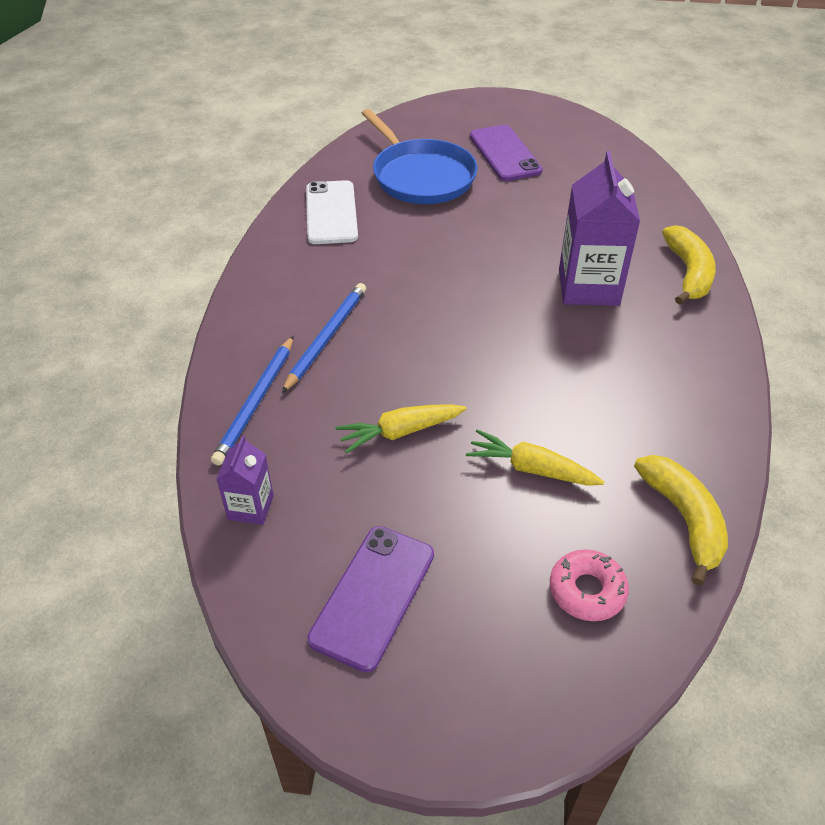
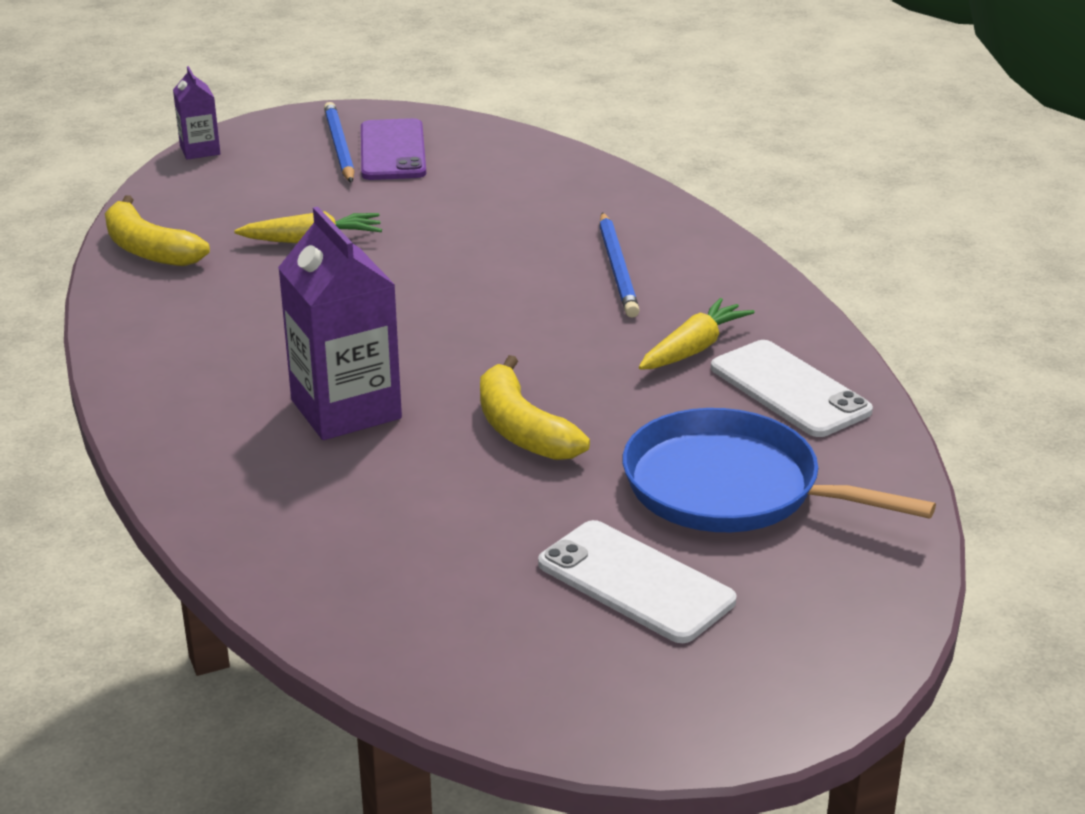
camera: 150 degrees right, 15 degrees down
(250, 507) = (540, 160): purple carton -> purple carton (200, 150)
(256, 402) = (622, 209): blue pencil -> blue pencil (339, 146)
(400, 432) = (460, 228): yellow carrot -> yellow carrot (693, 348)
(505, 153) = (635, 582): purple phone -> white phone
(587, 590) = (222, 194): pink donut -> none
(688, 273) = (207, 472): yellow banana -> yellow banana (522, 429)

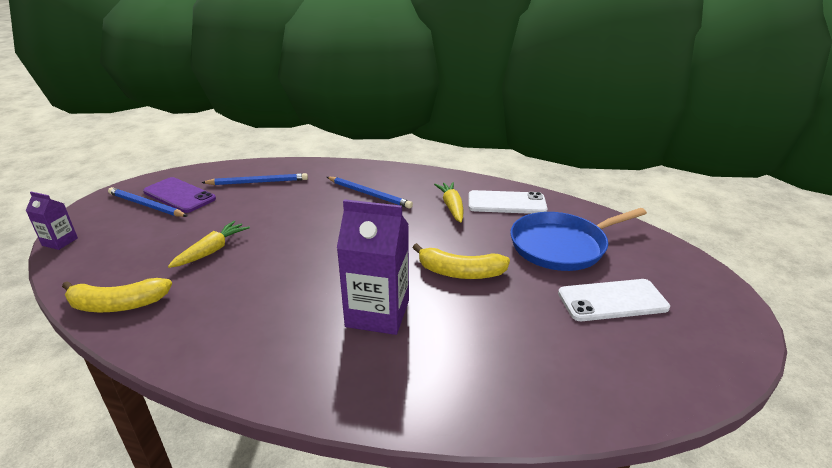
camera: 50 degrees left, 0 degrees up
(510, 177) = (258, 182): none -> blue pencil

